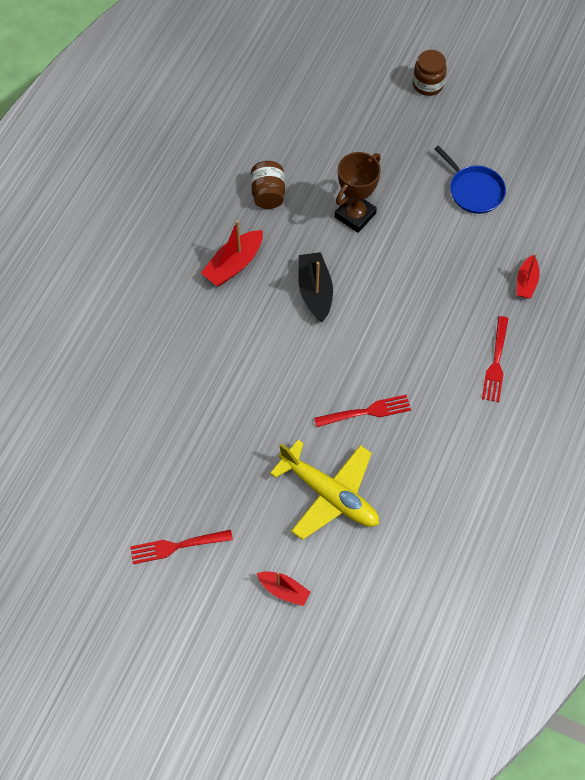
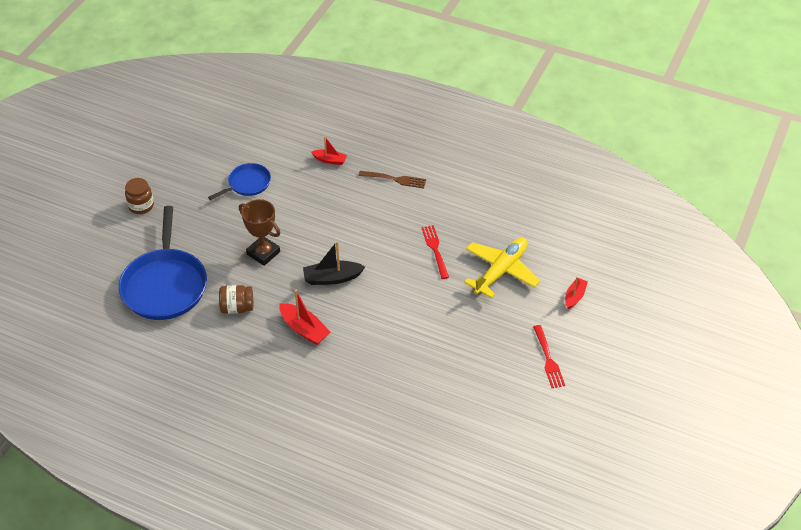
camera: 90 degrees left, 15 degrees down
(302, 121) = (165, 285): none -> blue pan
(496, 362) = (394, 179): red fork -> brown fork

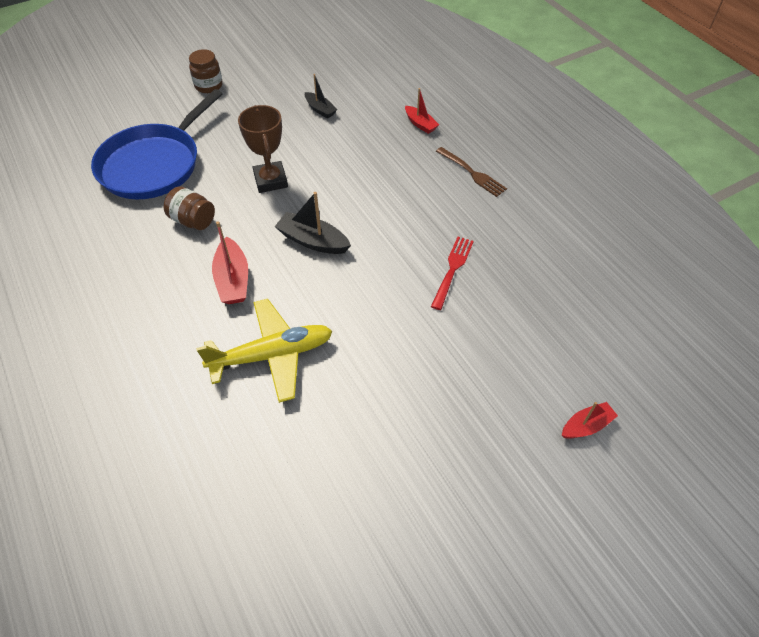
camera: 35 degrees right, 5 degrees up
(247, 184) = (320, 109): blue pan -> black boat
(501, 271) = (512, 337): yellow plane -> yellow plane (273, 355)
(548, 359) = (483, 492): red fork -> none

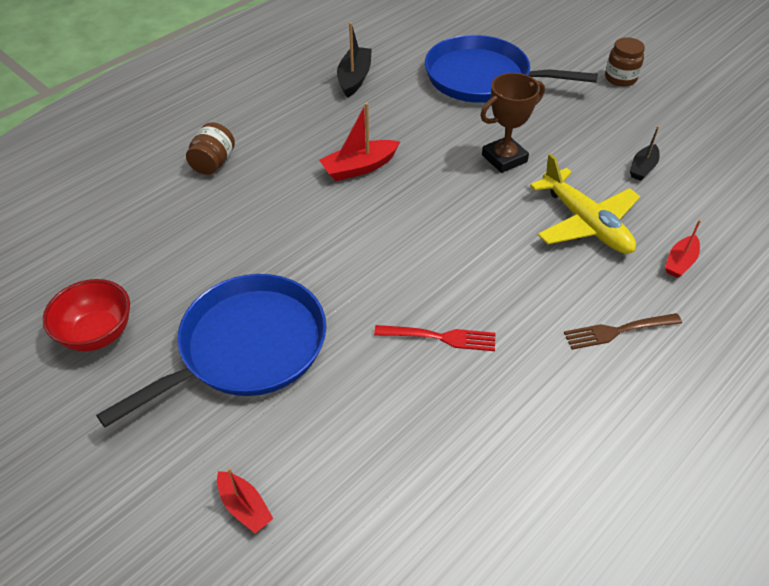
camera: 75 degrees right, 5 degrees down
(193, 220) = (422, 122): brown jar -> brown jar (213, 163)
(273, 355) = (279, 217): yellow plane -> yellow plane (585, 223)
(313, 241) = (432, 210): black boat -> black boat (354, 78)
(377, 537) = (97, 333): none -> red bowl
(428, 404) = (246, 347): none -> blue pan
(471, 173) = (619, 331): brown fork -> brown fork turned 45 degrees clockwise

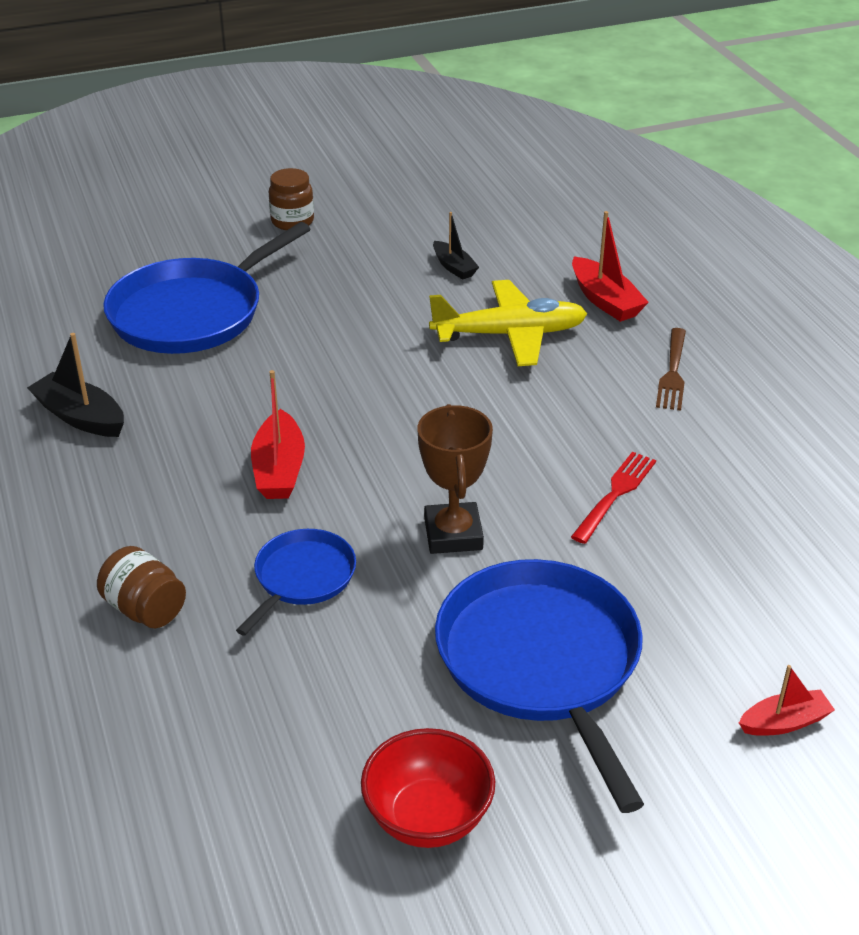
camera: 65 degrees left, 10 degrees down
(268, 212) = (302, 578): none -> blue pan
(504, 158) = (360, 350): brown trophy -> brown trophy (453, 534)
(680, 262) = (605, 300): red boat -> red boat, size x1.55

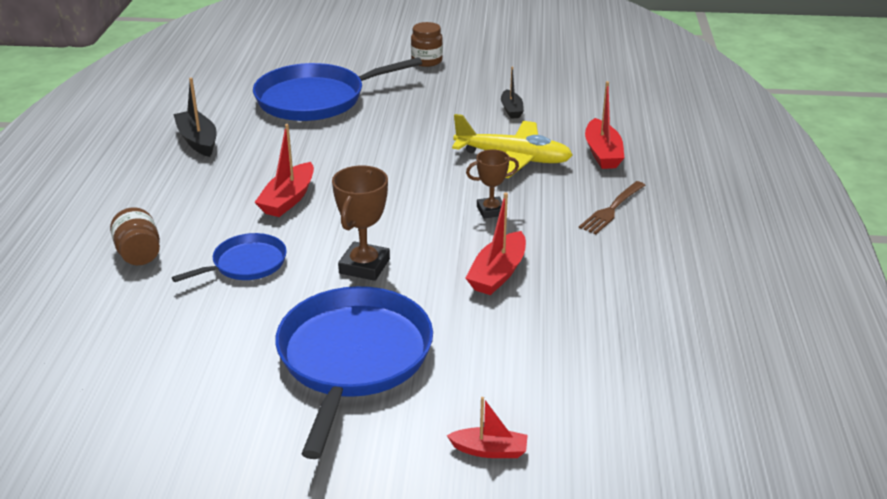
camera: 25 degrees right, 5 degrees down
(428, 817) = (196, 423): red bowl -> none
(540, 413) = (491, 211): none -> brown trophy
(615, 495) = (498, 273): red fork -> red boat

